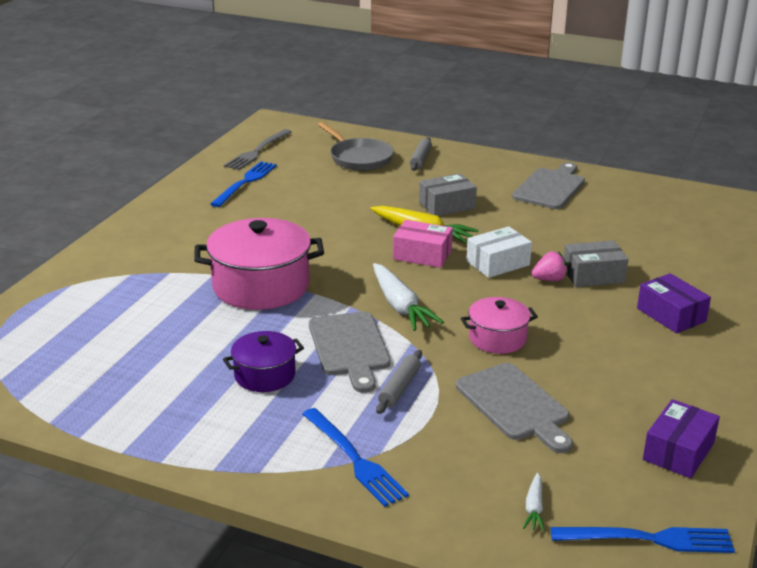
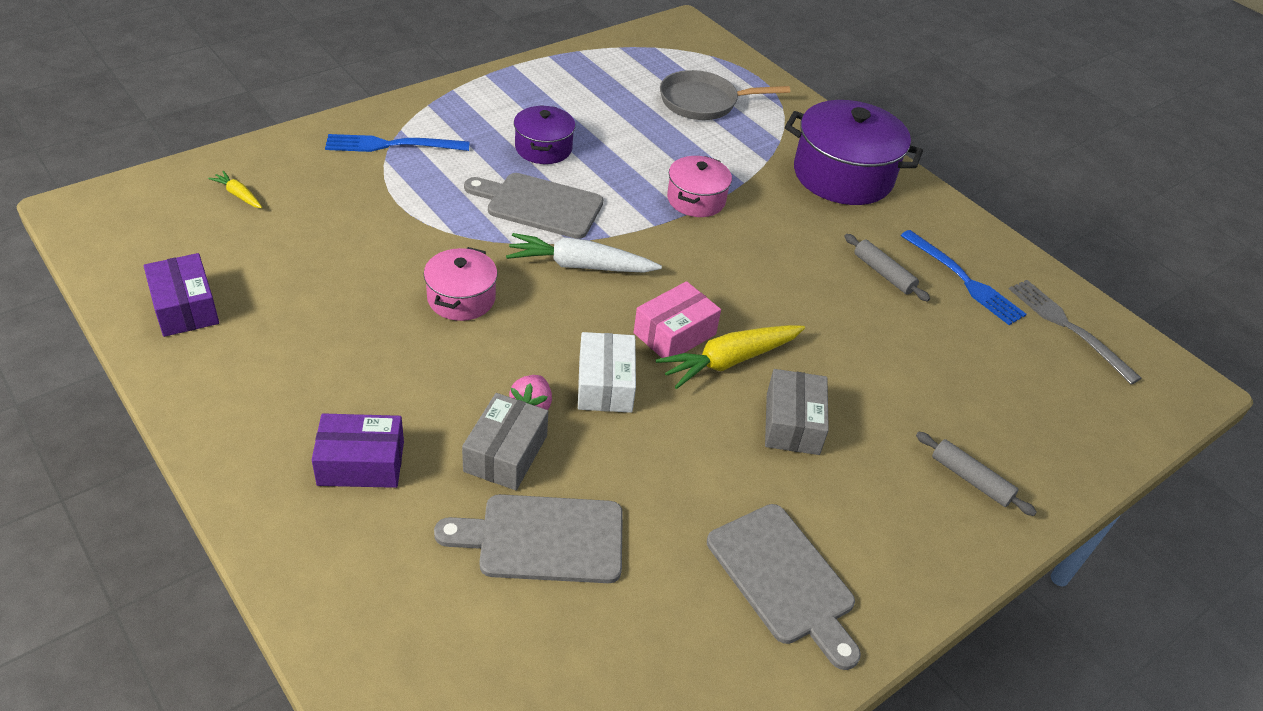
camera: 115 degrees right, 15 degrees up
(159, 240) = (842, 175): none -> purple pot
(261, 286) = (696, 200): pink pot -> pink pot, size x0.56
(358, 158) = (1003, 413): grey pan -> grey pan (703, 102)
(399, 388) = (451, 204): grey rolling pin -> grey rolling pin (883, 273)
(515, 405) = (355, 252): grey cutting board -> grey cutting board (543, 539)
(534, 508) = (238, 195): white carrot -> yellow carrot
(648, 539) = (138, 228): blue fork -> none

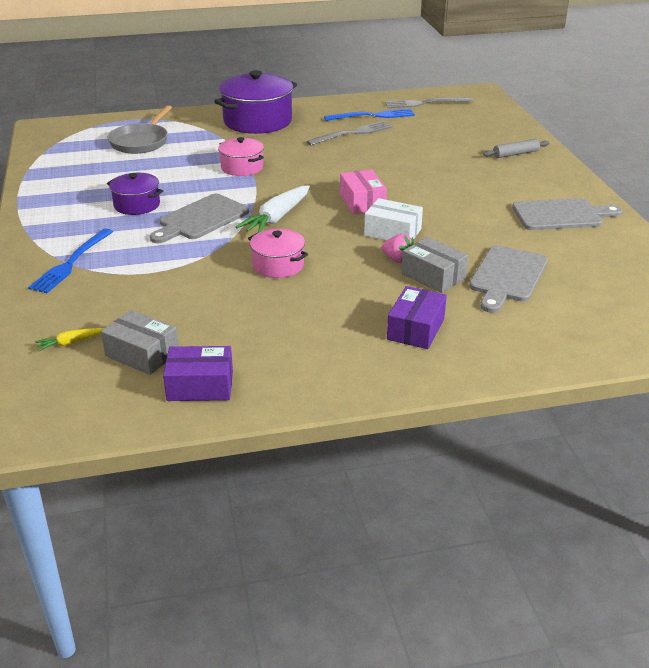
camera: 60 degrees left, 10 degrees down
(729, 361) = (396, 192): yellow carrot -> none
(792, 423) = (455, 186): grey box -> grey box (142, 354)
(883, 273) = (352, 133): grey rolling pin -> grey fork

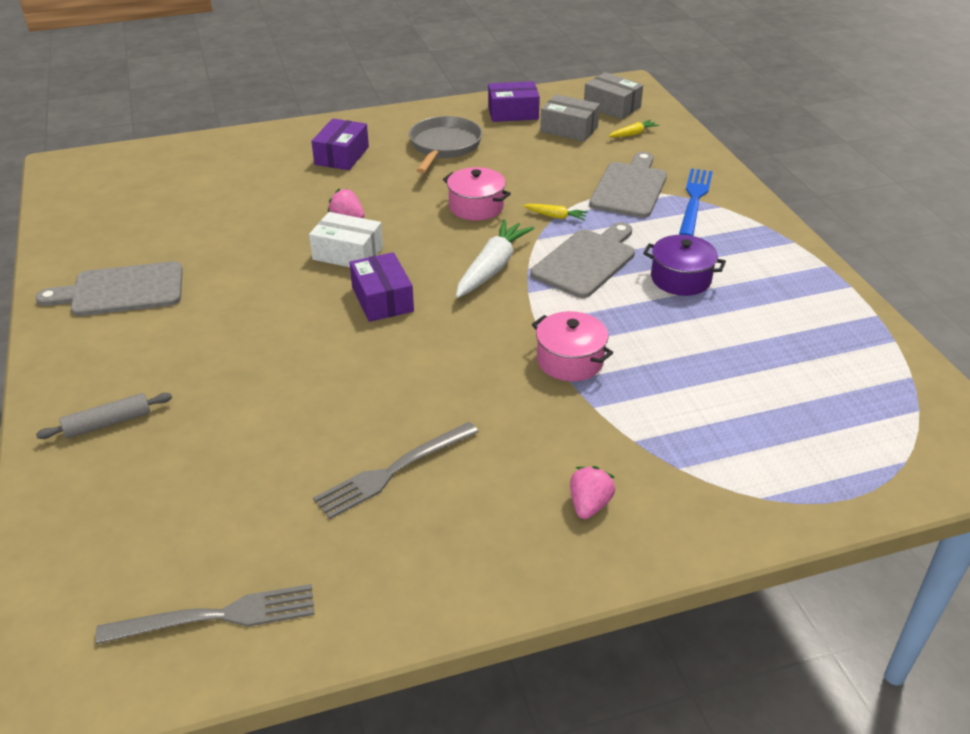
camera: 175 degrees right, 5 degrees up
(141, 142) = (774, 419): grey pan -> grey pan (444, 146)
(208, 253) = (555, 216): none -> yellow carrot
(257, 121) = (589, 505): purple pot -> pink strawberry
(362, 202) = (382, 299): pink box -> purple box
(373, 116) = (348, 545): blue fork -> none
(433, 276) = (313, 203): grey box -> grey box (612, 107)
(507, 276) = (236, 206): grey cutting board -> grey cutting board (629, 188)

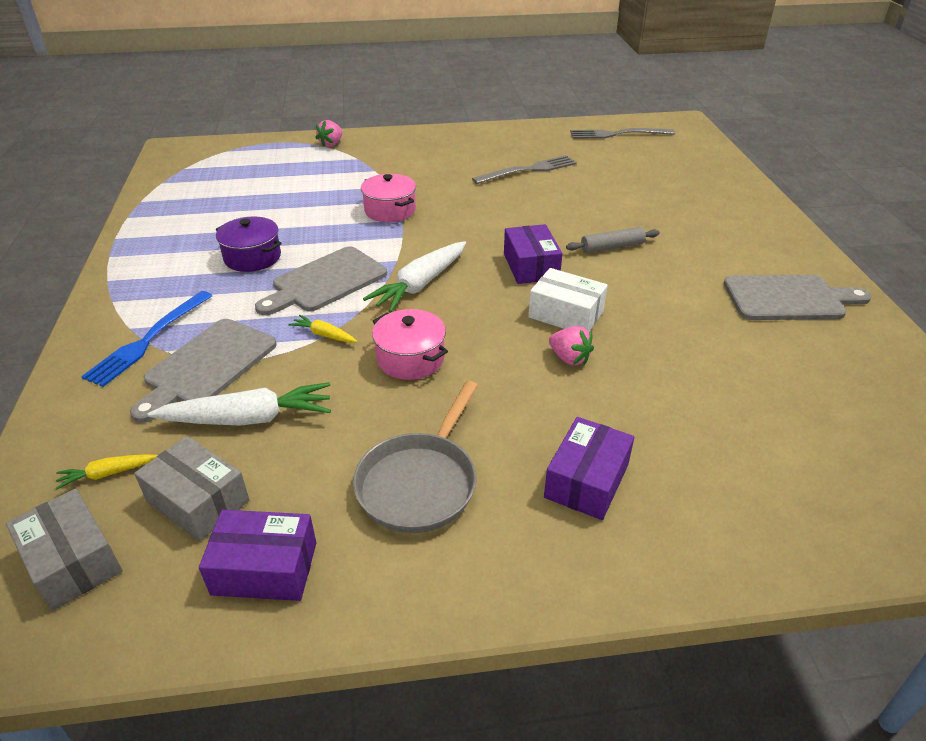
camera: 170 degrees left, 0 degrees up
(108, 423) = (727, 206): grey rolling pin -> grey rolling pin (612, 247)
(572, 163) = (248, 418): none -> white carrot
(589, 505) = (419, 150): pink strawberry -> pink strawberry (331, 144)

